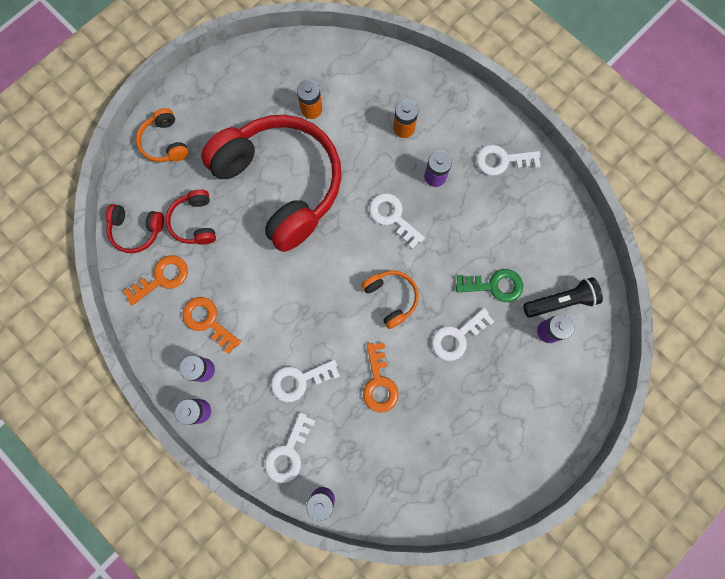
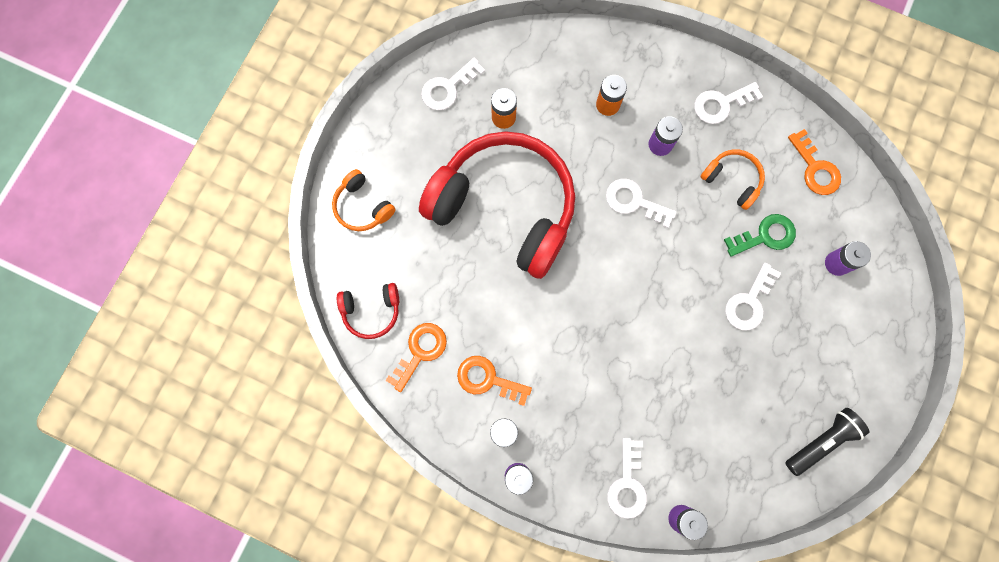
camera: 20 degrees left, 0 degrees up
(195, 222) = (430, 280): red headphones -> none
(299, 380) = (608, 406): white key -> white key (448, 88)
(379, 383) = (690, 378): orange key -> orange key (815, 169)
(391, 298) = (666, 286): orange headphones -> orange headphones (732, 180)
(560, 301) = (836, 228): black flashlight -> black flashlight (821, 441)

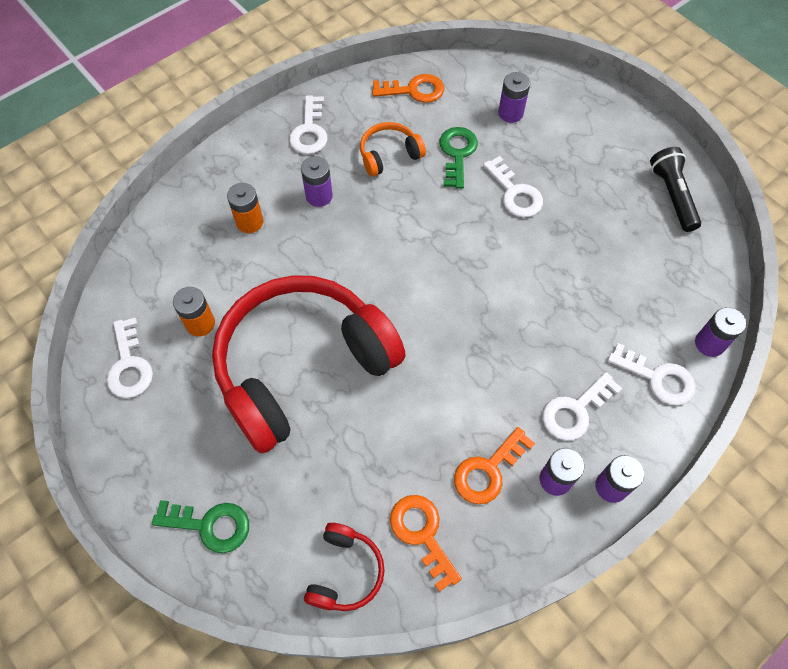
camera: 65 degrees left, 15 degrees down
(362, 206) = (210, 525): orange headphones -> green key
(634, 201) = (364, 243): white key -> white key (575, 411)

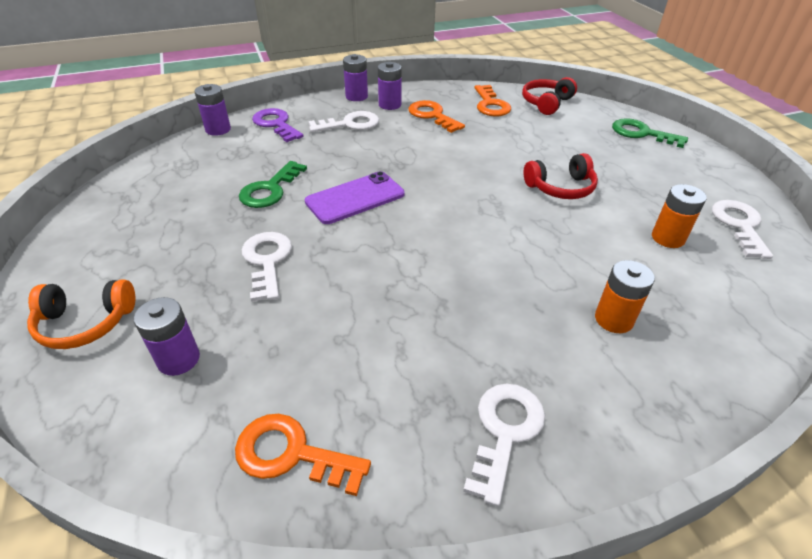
camera: 160 degrees left, 20 degrees down
(302, 367) = (560, 188): red headphones -> red headphones, size x0.41
(319, 196) = (512, 325): purple battery -> none
(389, 155) = (392, 351): orange headphones -> orange headphones (85, 323)
(457, 153) = (298, 325): green key -> green key (270, 190)
(488, 471) = (432, 115): orange key -> orange key turned 105 degrees counterclockwise
(492, 283) = (355, 198): none -> purple phone
(658, 378) = (276, 124): white key -> purple key
(672, 195) = (112, 215): black flashlight -> none

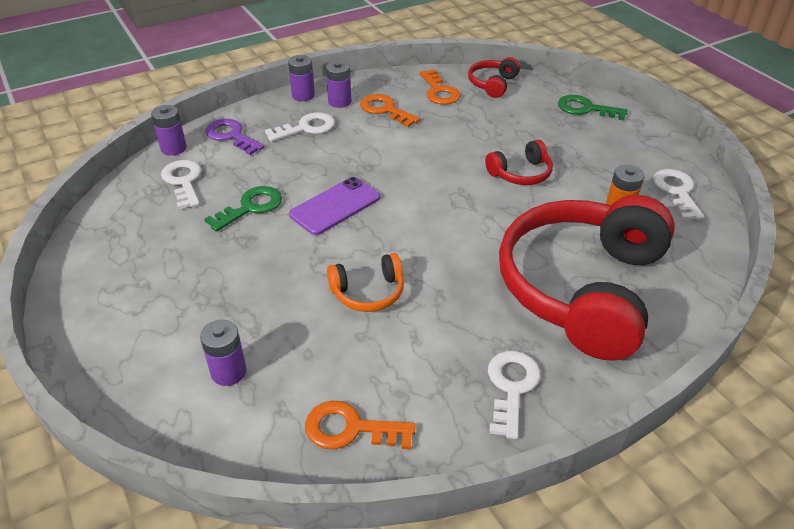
camera: 10 degrees left, 0 degrees up
(85, 323) = (131, 354): orange headphones -> orange headphones (368, 292)
(267, 261) = (274, 276): white key -> white key (183, 181)
(270, 190) = (251, 207): green key -> green key turned 150 degrees counterclockwise
(613, 319) = (582, 288): orange battery -> red headphones

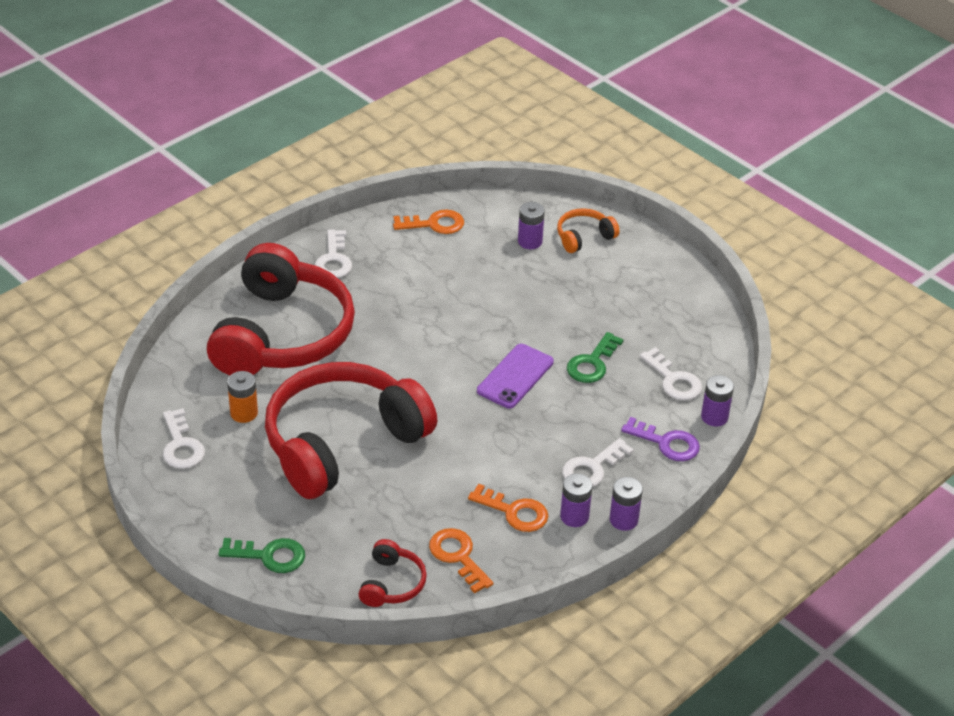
camera: 165 degrees right, 0 degrees up
(368, 292) = (455, 306): orange headphones -> orange headphones (584, 237)
(520, 173) = (342, 443): red headphones -> red headphones, size x2.42

